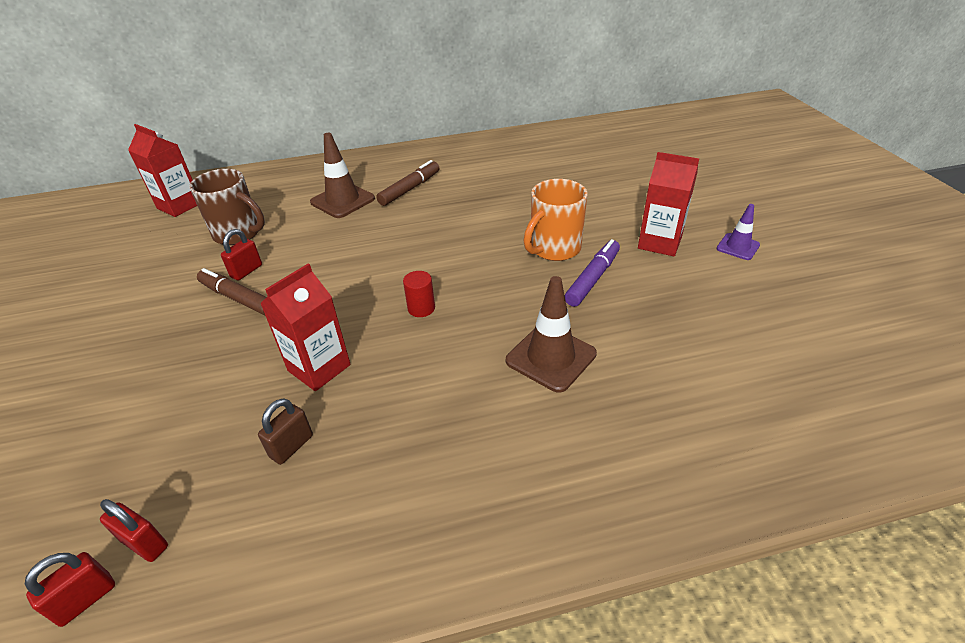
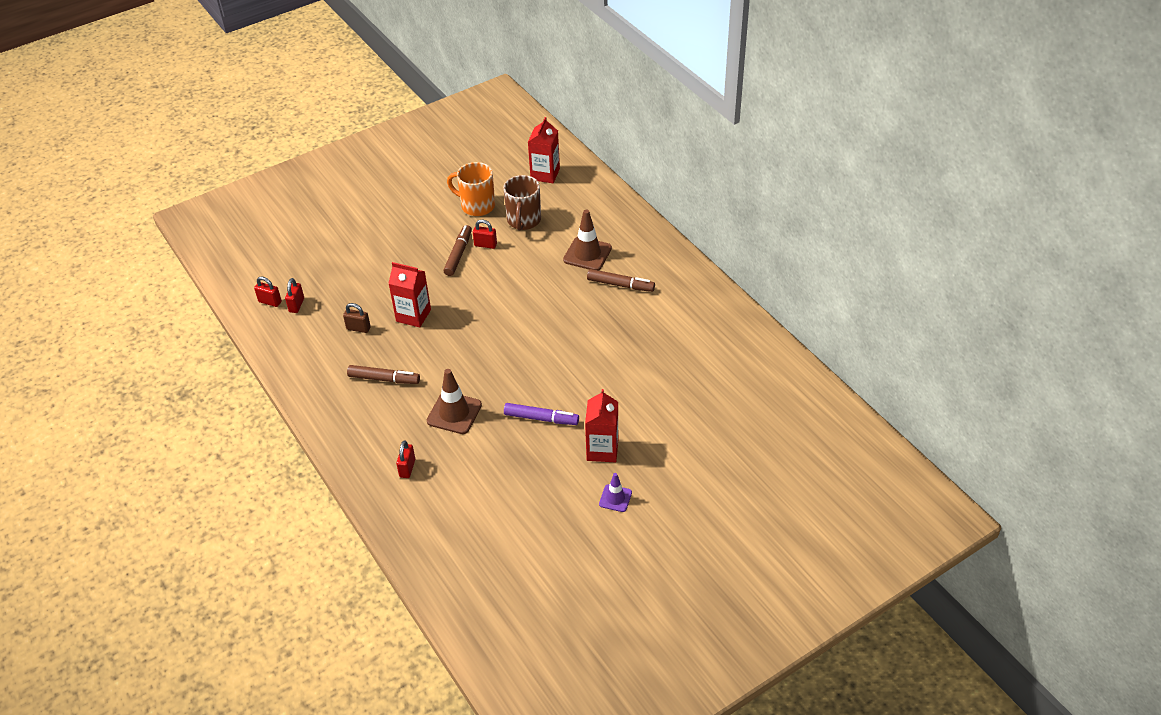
camera: 70 degrees right, 5 degrees up
(421, 308) = (478, 340): red cylinder -> none
(436, 430) = (384, 379): none -> brown marker
(554, 249) = (570, 390): orange mug -> orange mug (476, 206)
(652, 435) = (407, 468): none -> red padlock

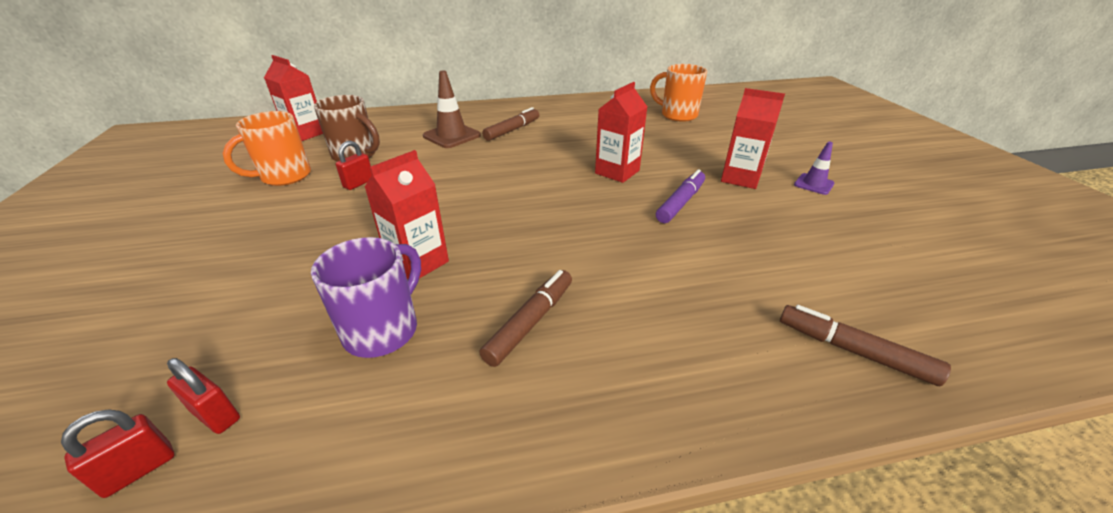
camera: 70 degrees left, 10 degrees down
(358, 328) = (383, 330): brown padlock -> purple mug
(407, 468) = (750, 336): red padlock -> none
(454, 413) = (644, 264): brown traffic cone -> none
(458, 254) = (347, 204): brown marker -> brown marker (853, 351)
(574, 372) = (617, 172): none -> red carton
(730, 388) = (677, 115): none -> orange mug

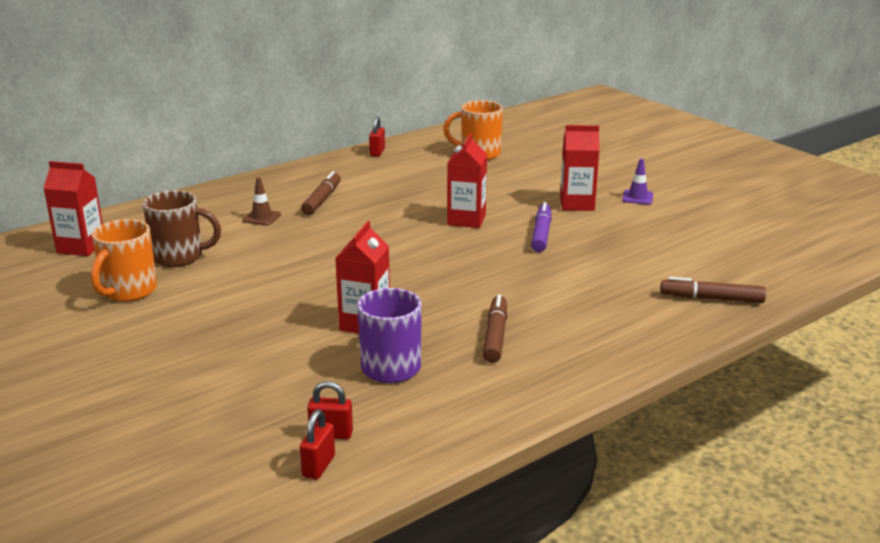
camera: 25 degrees left, 10 degrees down
(359, 183) = (222, 280): red padlock -> red padlock (377, 152)
(452, 136) = (262, 217): brown traffic cone -> brown traffic cone, size x0.59

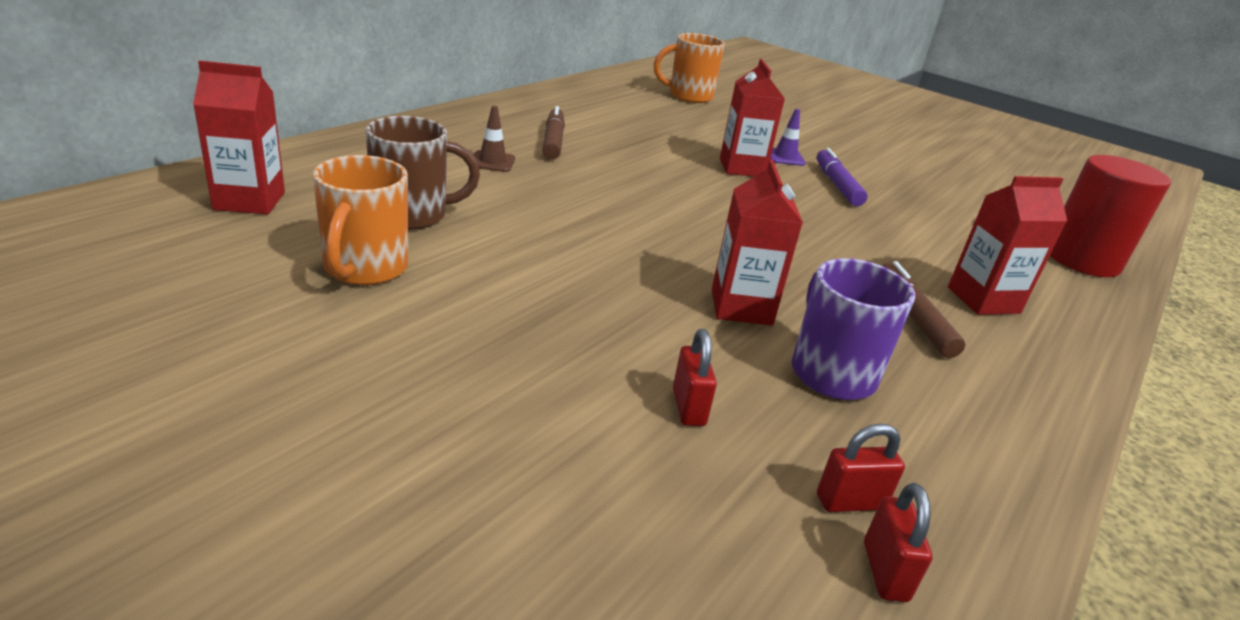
camera: 20 degrees left, 5 degrees up
(377, 152) = (575, 90): red padlock -> red padlock (688, 407)
(577, 204) = (840, 152): red carton -> red carton (983, 300)
(637, 197) = (891, 146): purple traffic cone -> purple traffic cone (785, 157)
(711, 299) = (1082, 260): brown marker -> red cylinder

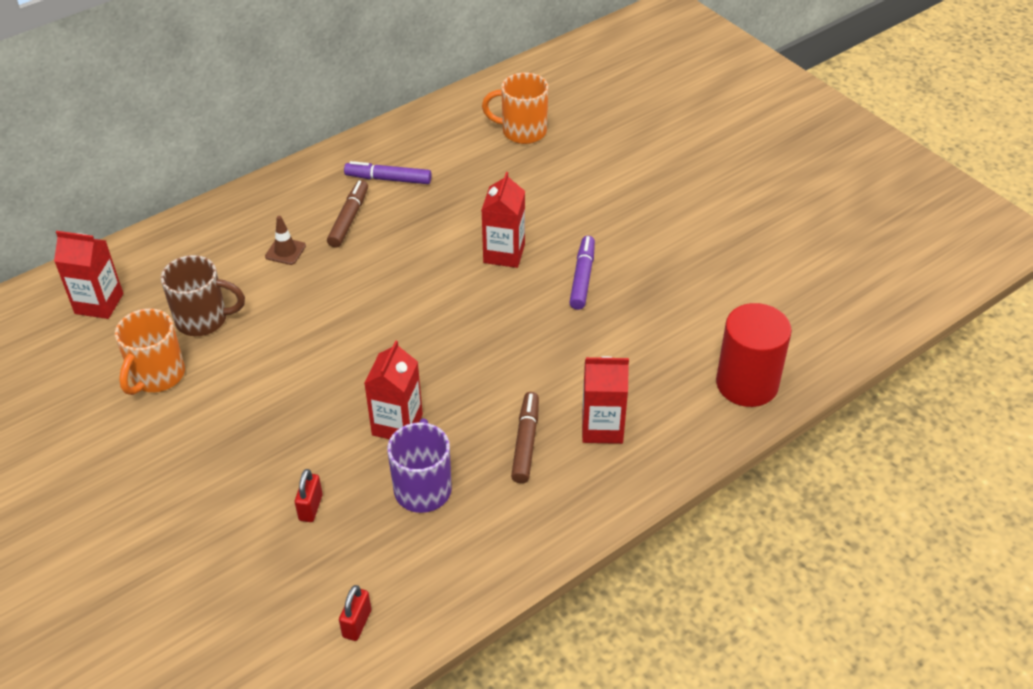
camera: 20 degrees right, 15 degrees up
(578, 117) = (388, 179): none -> purple marker
(785, 157) = (558, 235): purple traffic cone -> none
(850, 502) = (367, 582): red padlock -> none

